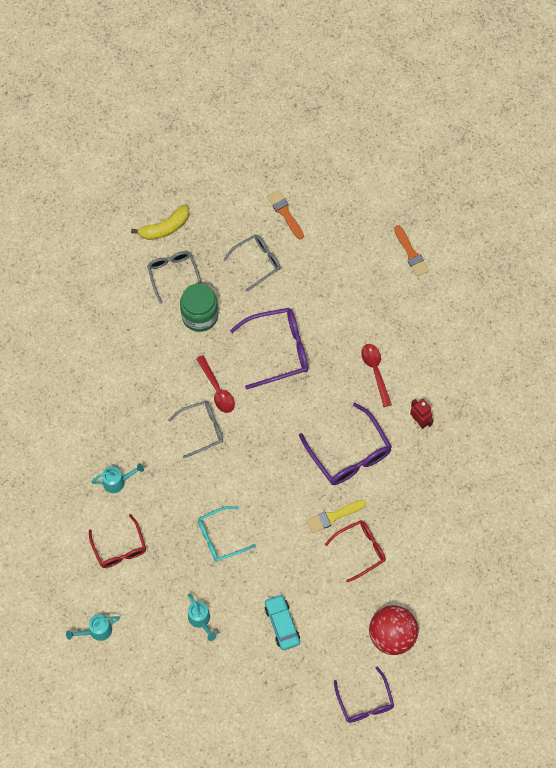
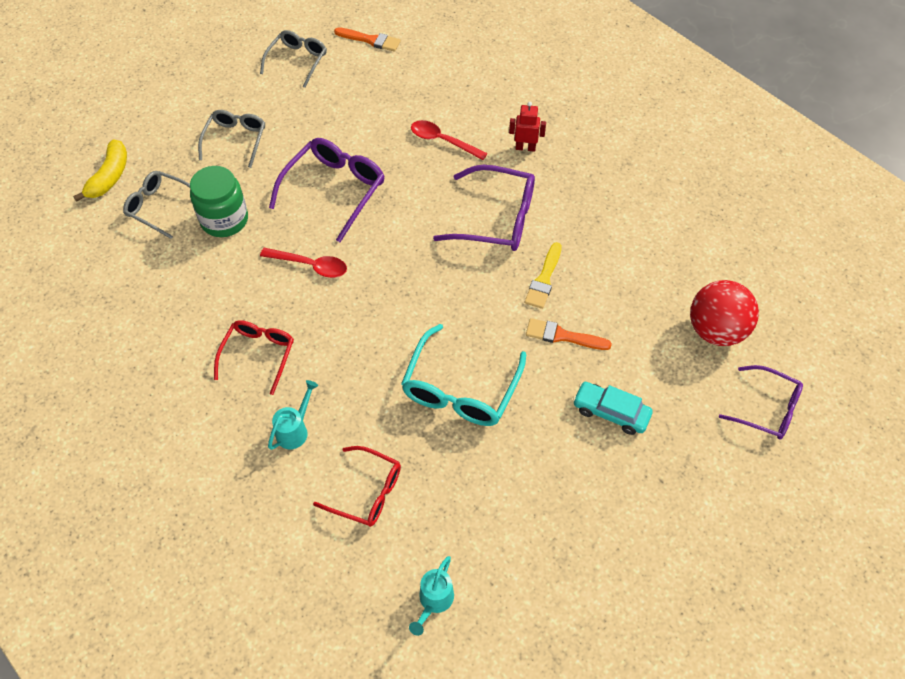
camera: 45 degrees left, 10 degrees down
(200, 620) = (530, 483): turquoise watering can -> none
(202, 429) = (333, 311): grey glasses -> grey glasses (297, 61)
(220, 537) = (460, 388): turquoise glasses -> turquoise glasses, size x1.52
(285, 213) = (221, 87): orange brush -> orange brush (563, 336)
(360, 550) = (601, 285): red glasses -> red glasses (258, 355)

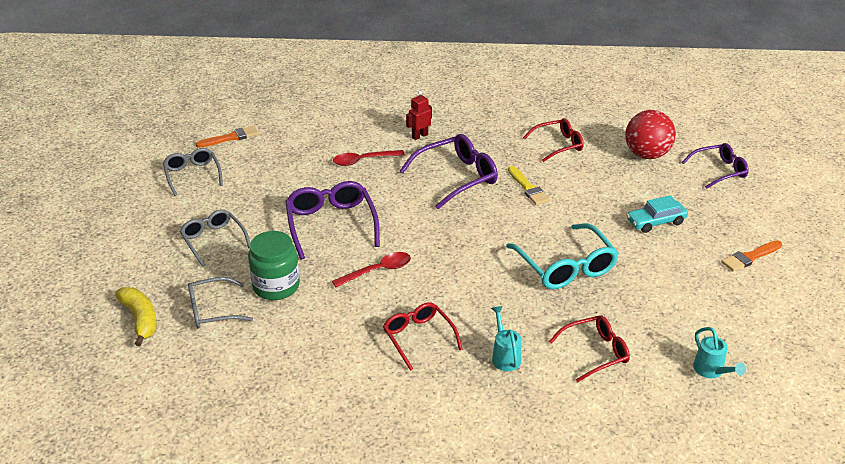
camera: 45 degrees left, 20 degrees down
(563, 336) = (579, 206): orange brush -> orange brush (750, 257)
(641, 252) = (558, 145): none -> red glasses

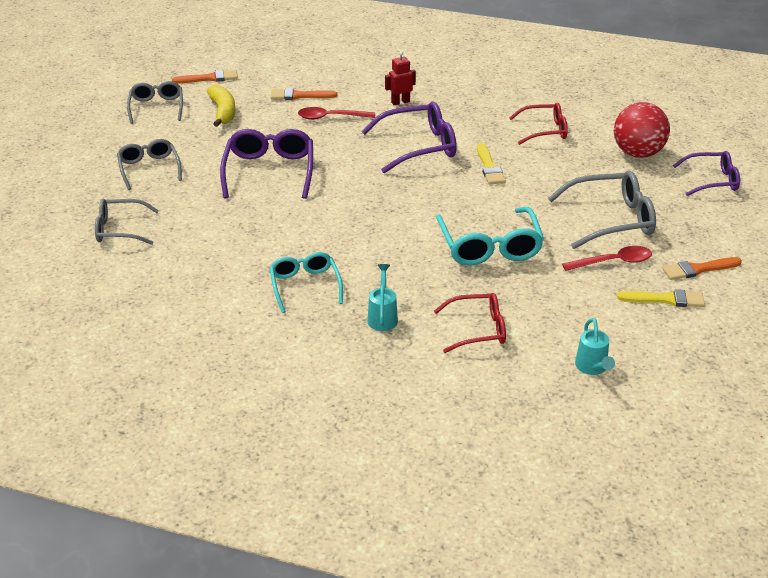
camera: 15 degrees right, 0 degrees up
(140, 319) = (51, 226): yellow banana -> yellow banana (223, 112)
(276, 286) = (189, 218): green jar -> none
(324, 143) = (299, 96): none -> orange brush
(378, 271) = (295, 220): red spoon -> red spoon (613, 262)
(418, 338) = (305, 286): red glasses -> turquoise glasses
(655, 222) = (611, 219): turquoise car -> grey glasses
(738, 291) = (665, 299): none -> yellow brush

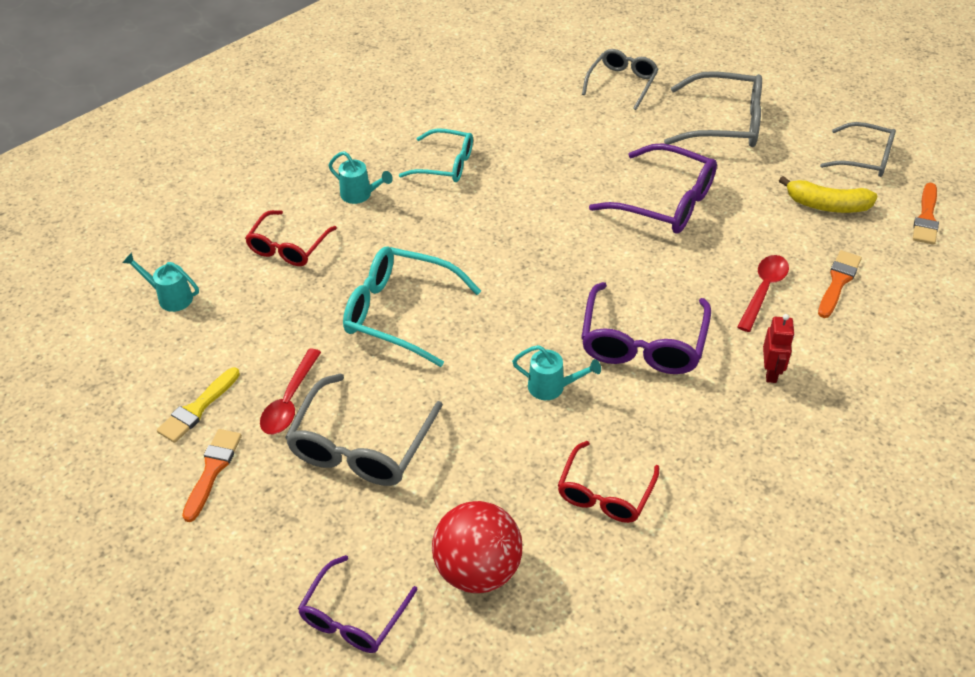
camera: 120 degrees right, 10 degrees up
(149, 169) = (724, 123): grey glasses -> grey glasses, size x1.52
(489, 167) = (552, 387): yellow brush -> turquoise watering can

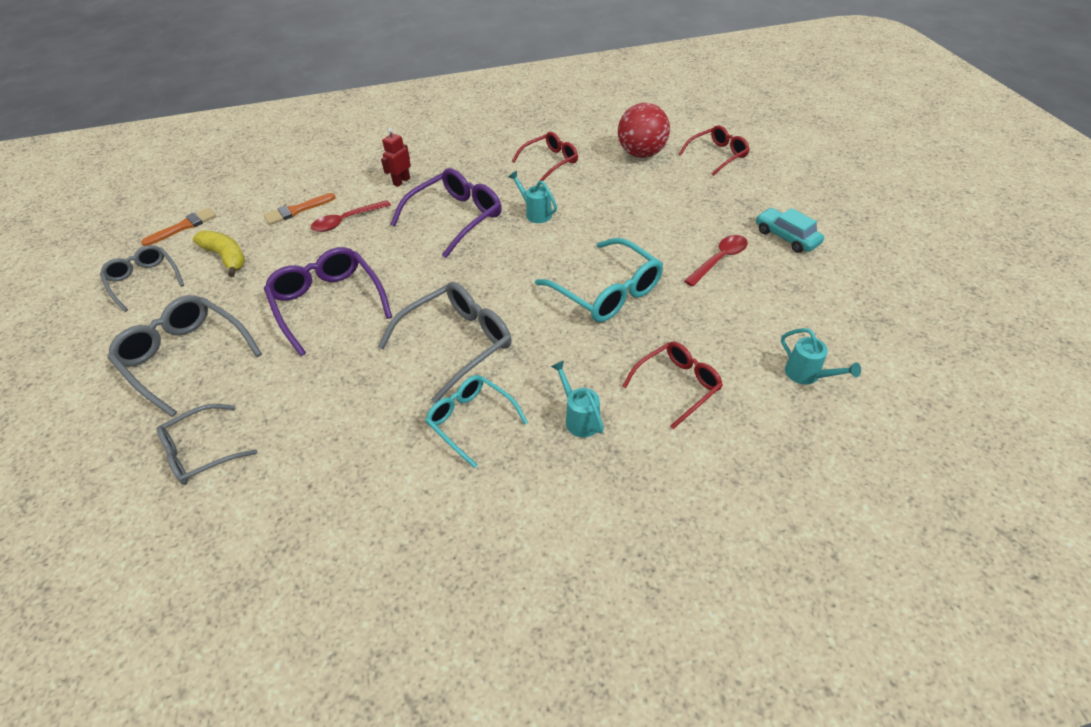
camera: 150 degrees left, 0 degrees up
(197, 408) = (792, 276): yellow brush -> none
(212, 470) = (786, 237): orange brush -> turquoise car
(353, 616) = (717, 155): purple glasses -> red glasses
(361, 445) = (679, 221): grey glasses -> grey glasses (457, 344)

